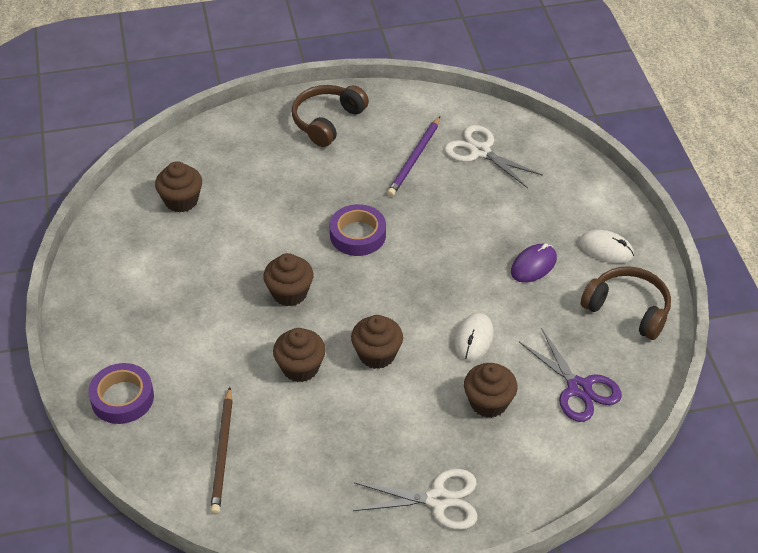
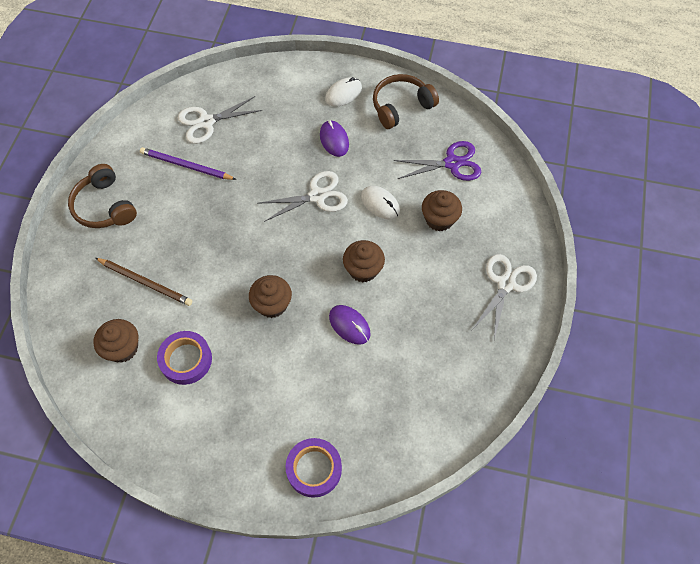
camera: 65 degrees left, 15 degrees up
(222, 453) = (404, 410): brown pencil -> brown pencil (145, 282)
(300, 367) = (349, 325): brown cupcake -> purple mouse
(358, 235) = (240, 235): purple tape -> purple tape (186, 360)
(414, 159) = (186, 165): purple pencil -> purple pencil turned 150 degrees clockwise
(447, 279) = (317, 196): none -> white scissors

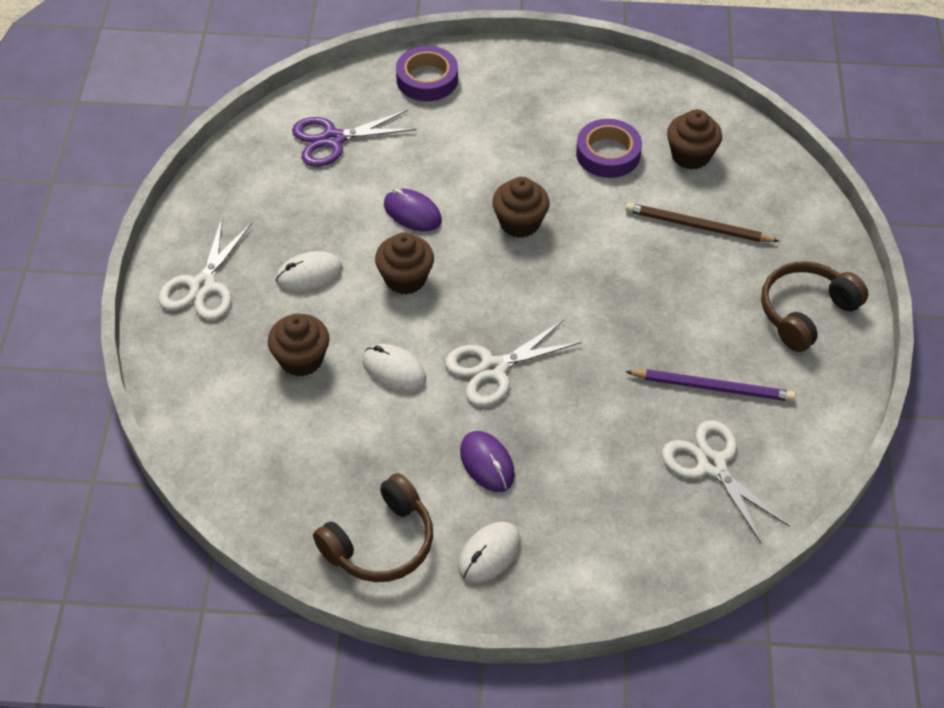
camera: 170 degrees right, 10 degrees down
(104, 206) = (805, 312): brown headphones -> brown headphones turned 90 degrees counterclockwise
(206, 122) = (711, 465): white scissors -> white scissors turned 90 degrees counterclockwise
(430, 282) = (309, 274): none -> white mouse
(452, 163) = (284, 449): purple scissors -> purple scissors (333, 139)

